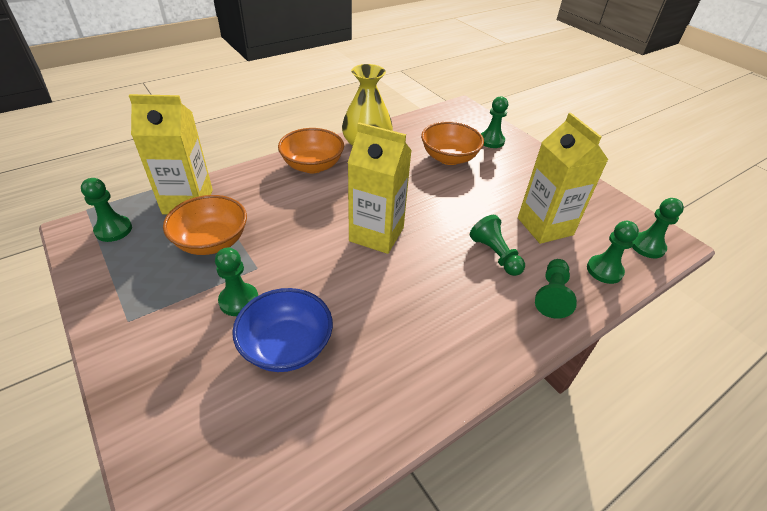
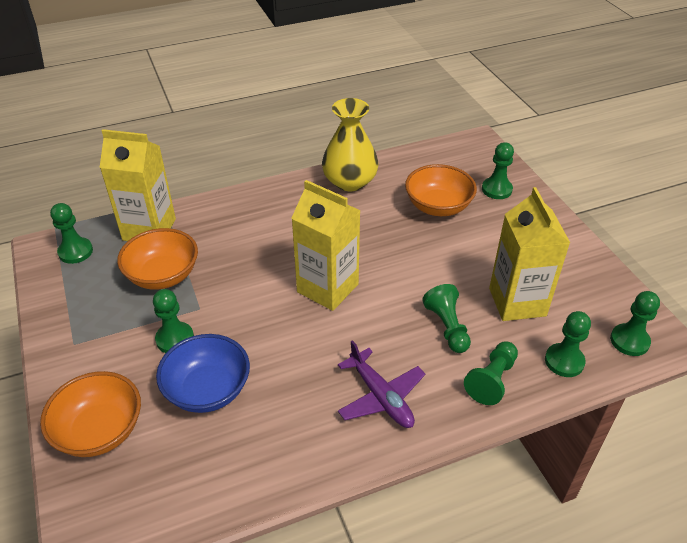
camera: 15 degrees right, 0 degrees up
(312, 166) = (283, 201): orange bowl -> orange bowl (100, 430)
(460, 326) = (381, 397): none -> purple plane

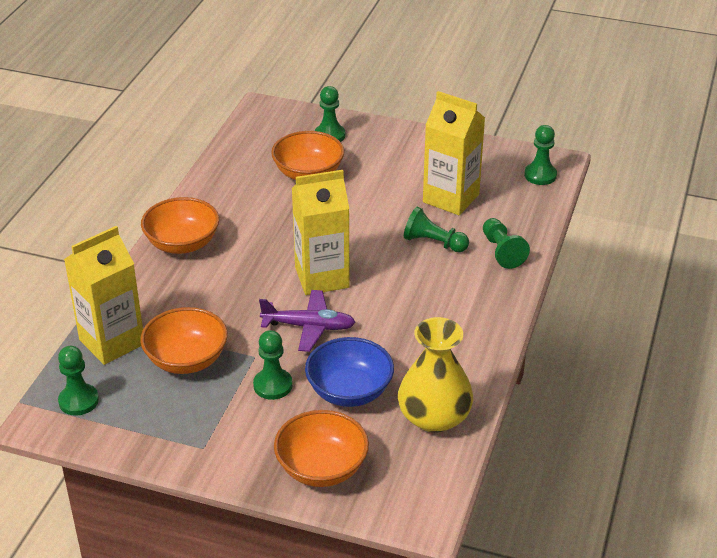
camera: 50 degrees left, 5 degrees down
(285, 197) = (182, 243): none -> orange bowl
(350, 181) = (214, 199): yellow vase -> yellow vase (434, 417)
(381, 397) = (457, 309): purple plane -> purple plane (309, 327)
(564, 361) = (523, 212): green pawn -> none

